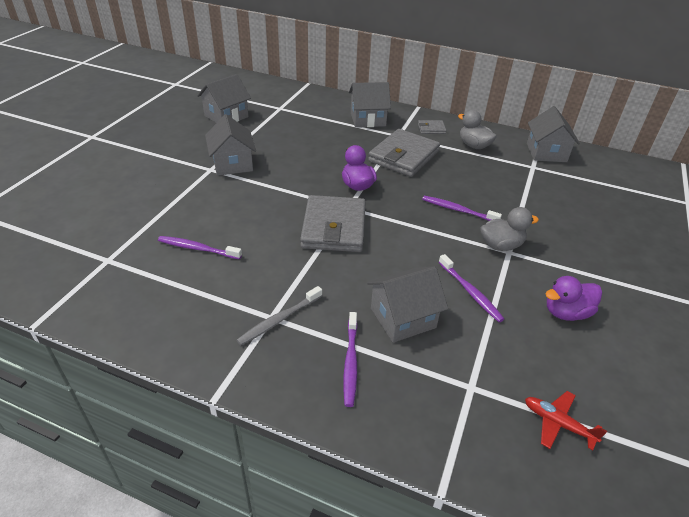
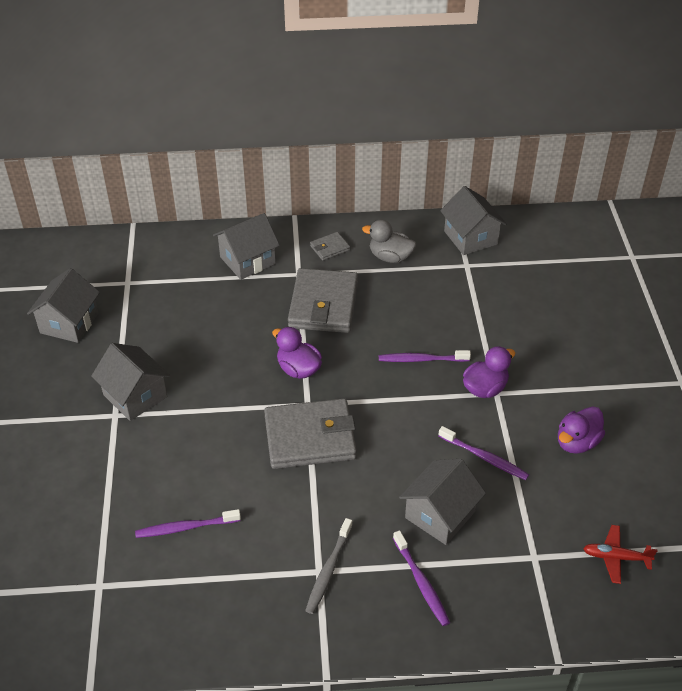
camera: 25 degrees left, 5 degrees up
(334, 227) = (310, 437): grey wallet -> grey wallet turned 75 degrees counterclockwise
(501, 245) = (485, 388): grey duck -> purple duck

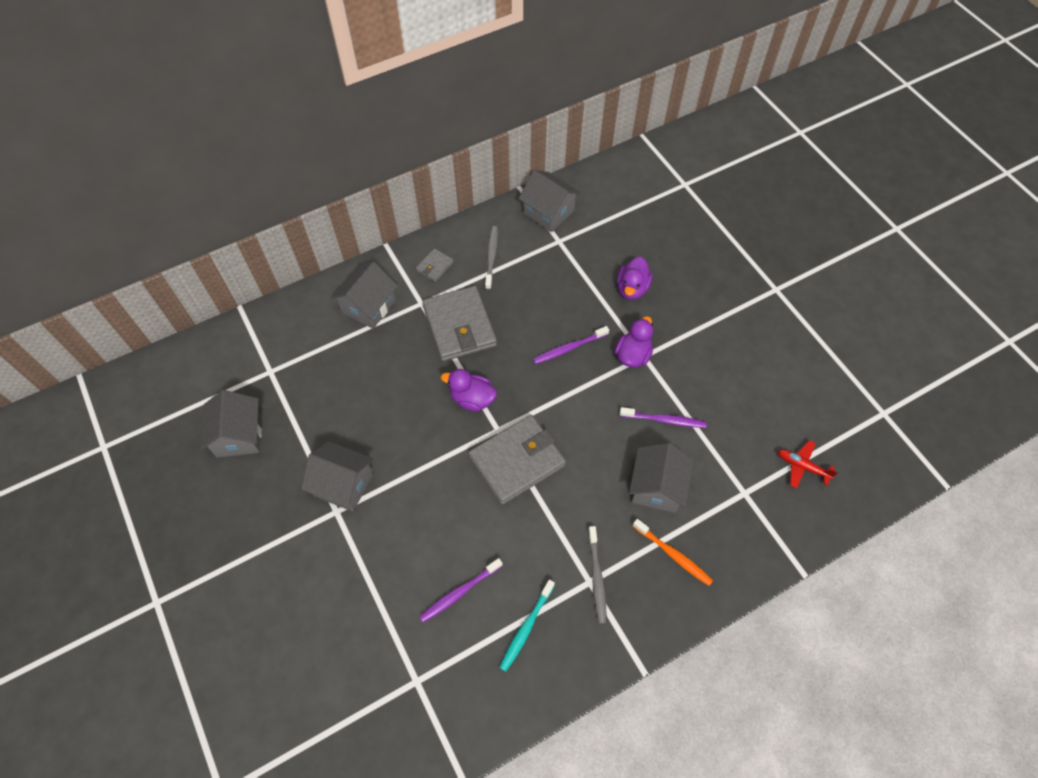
camera: 25 degrees left, 15 degrees up
(230, 585) = (526, 628): none -> turquoise toothbrush
(390, 257) = (491, 256): grey duck -> grey toothbrush
(421, 583) = (673, 555): purple toothbrush -> orange toothbrush
(577, 442) = (726, 376): purple duck -> purple duck (632, 289)
(616, 557) = (802, 466): red plane -> red plane turned 45 degrees clockwise

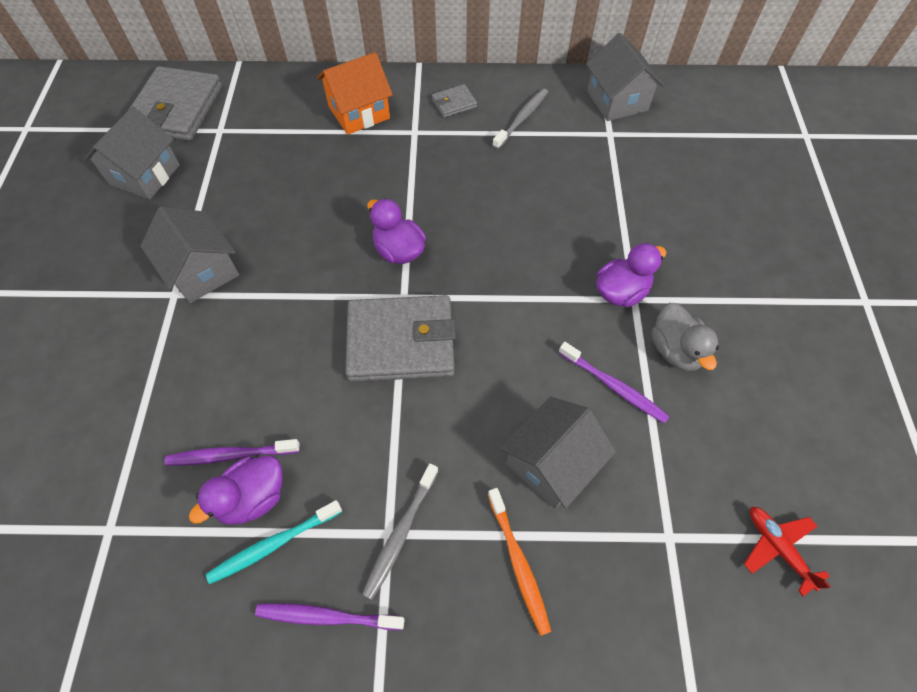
camera: 30 degrees right, 0 degrees up
(369, 306) = (359, 112): grey house -> orange house
(459, 326) = (438, 171): grey wallet -> grey wallet (177, 109)
(569, 348) = (546, 248): purple toothbrush -> purple toothbrush (326, 616)
(632, 289) = (667, 218): purple duck -> purple duck (253, 497)
(686, 377) = (675, 350): none -> grey duck

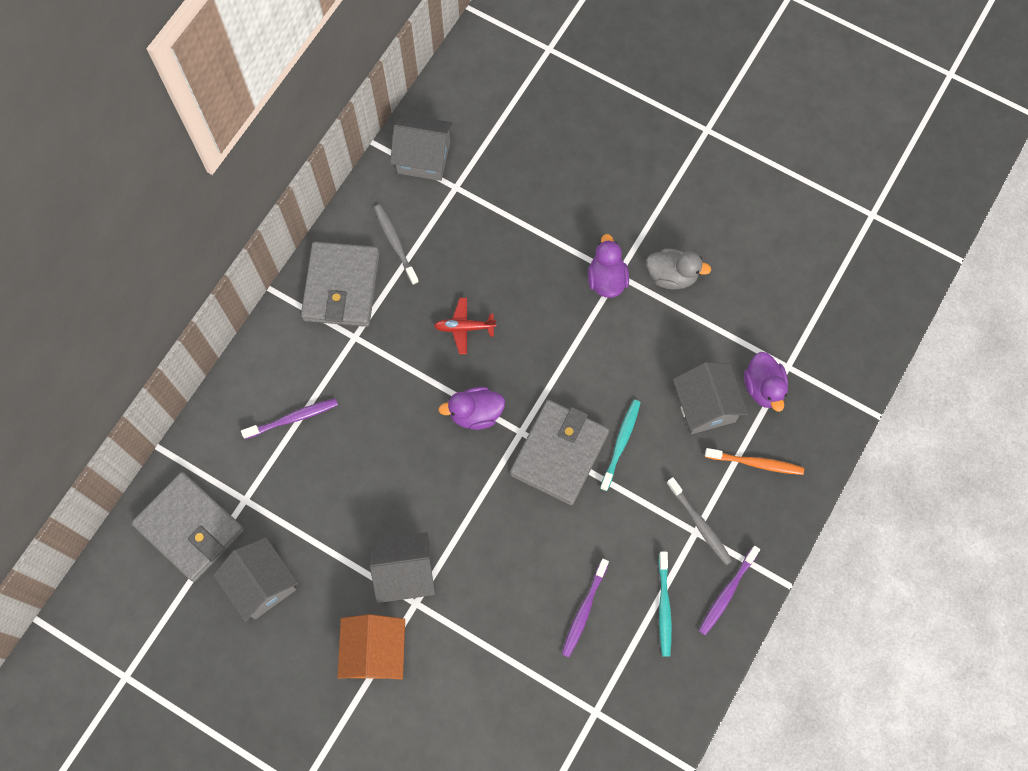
camera: 60 degrees left, 10 degrees up
(253, 497) = (624, 607): purple duck -> purple duck (763, 388)
(359, 112) = (300, 370): orange house -> orange house (375, 652)
(449, 395) = (621, 443): none -> turquoise toothbrush
(454, 103) = (341, 287): grey wallet -> grey wallet, size x2.21
(614, 386) = (675, 333): purple toothbrush -> purple toothbrush (293, 418)
(777, 547) = (825, 310): red plane -> red plane (464, 328)

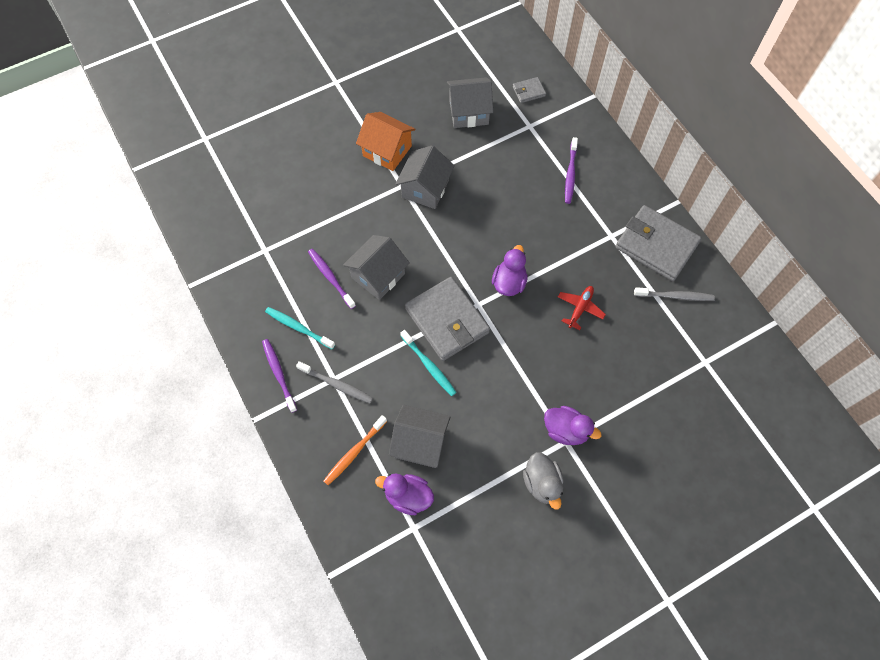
camera: 120 degrees right, 5 degrees down
(190, 528) = (528, 91): grey wallet -> grey wallet, size x0.45
(423, 157) = (744, 352): grey house -> grey house (378, 275)
(672, 276) = (542, 483): grey duck -> grey duck turned 60 degrees counterclockwise
(700, 524) = (337, 385): grey toothbrush -> grey toothbrush turned 150 degrees counterclockwise

